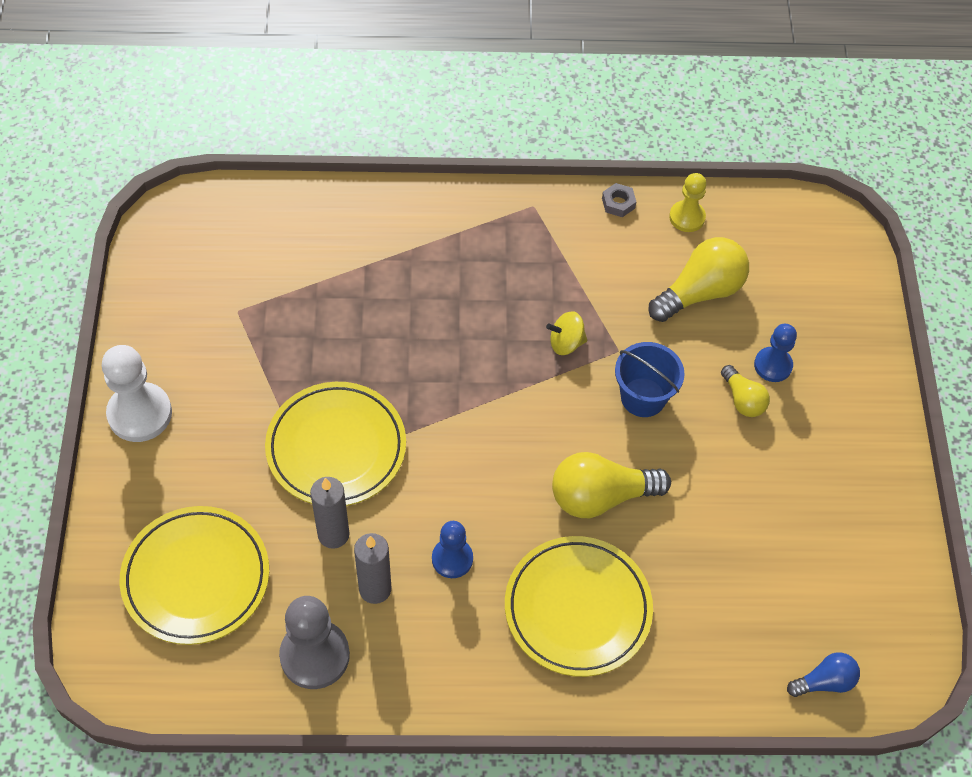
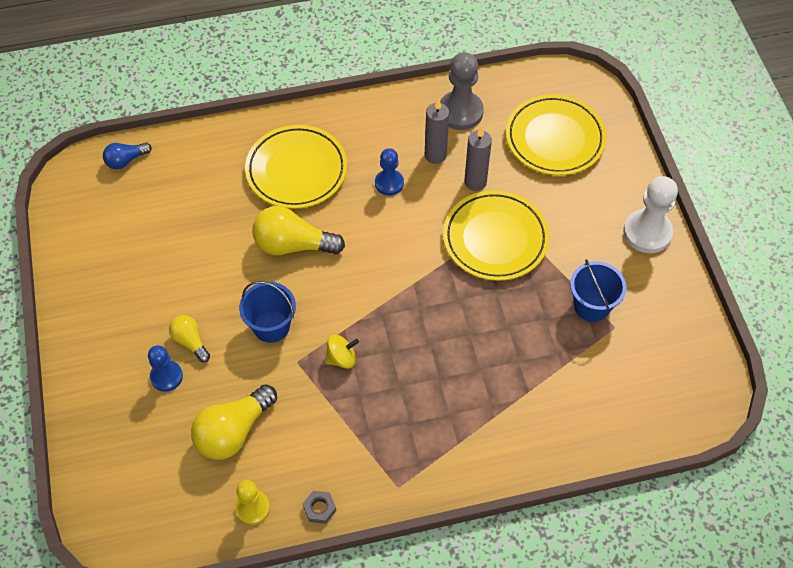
camera: 170 degrees right, 0 degrees up
(252, 340) = (592, 305): none -> blue bucket
(600, 496) = (293, 245): yellow light bulb -> yellow light bulb turned 150 degrees counterclockwise

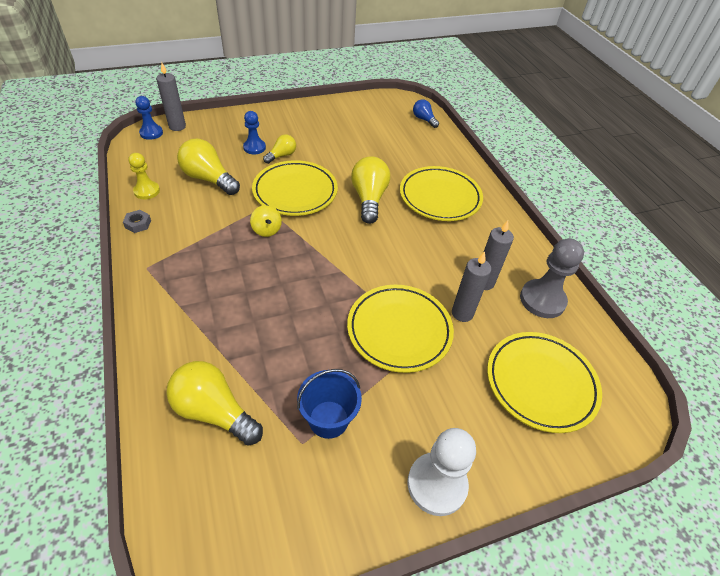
camera: 80 degrees right, 10 degrees down
(95, 487) = (177, 126): none -> grey candle
(271, 326) = (295, 192): blue bucket -> yellow plate
(389, 183) = (443, 252): blue pawn -> blue pawn (151, 133)
(585, 399) = (214, 411): none -> yellow light bulb

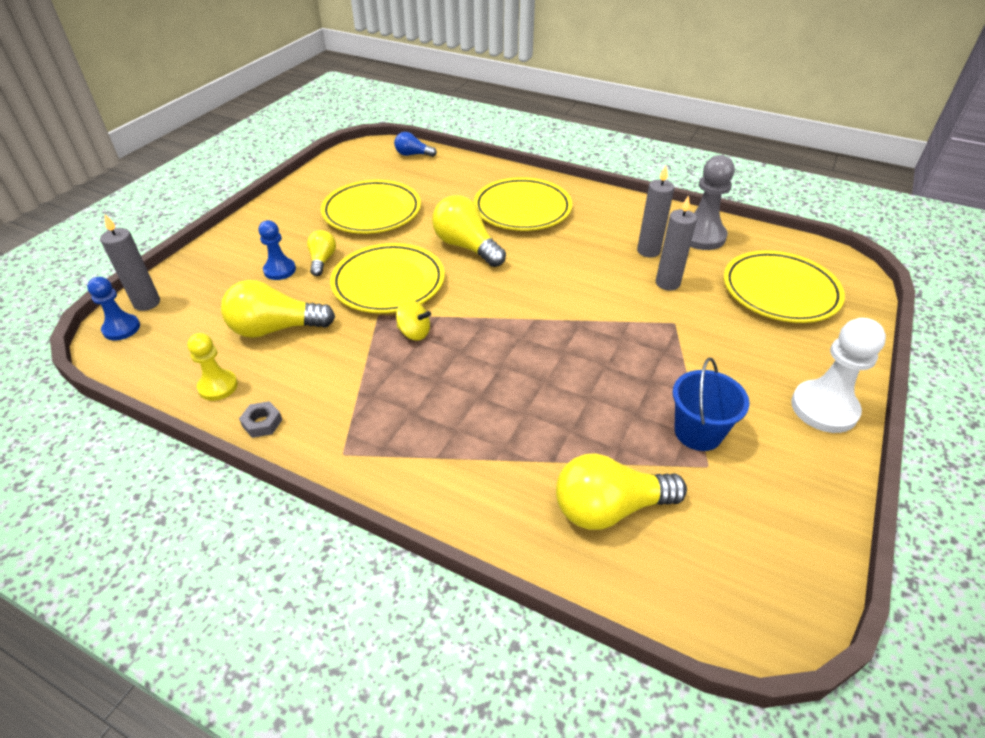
camera: 40 degrees left, 5 degrees down
(399, 330) = (645, 329): yellow plate -> yellow plate (372, 212)

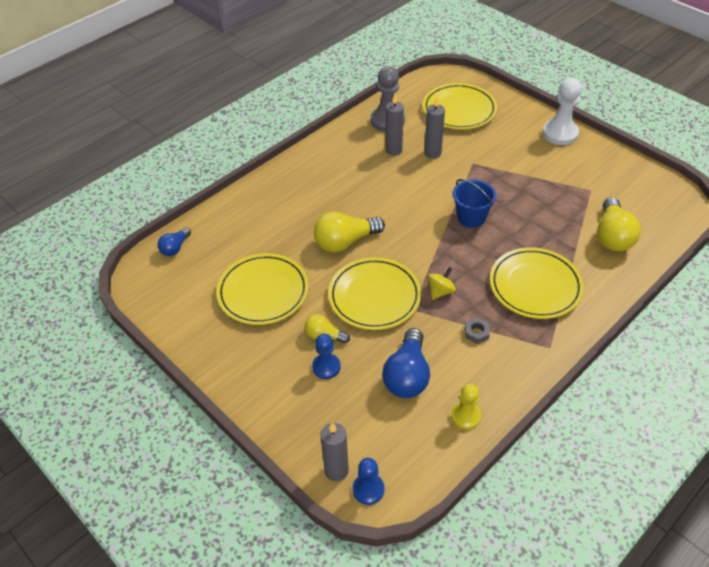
camera: 70 degrees left, 5 degrees up
(262, 423) = (511, 390): grey nut -> grey nut (476, 333)
(275, 329) = (407, 375): yellow light bulb -> blue light bulb
(522, 209) = (308, 198): yellow plate -> yellow plate (535, 286)
(698, 432) = (566, 185): blue bucket -> blue bucket (471, 217)

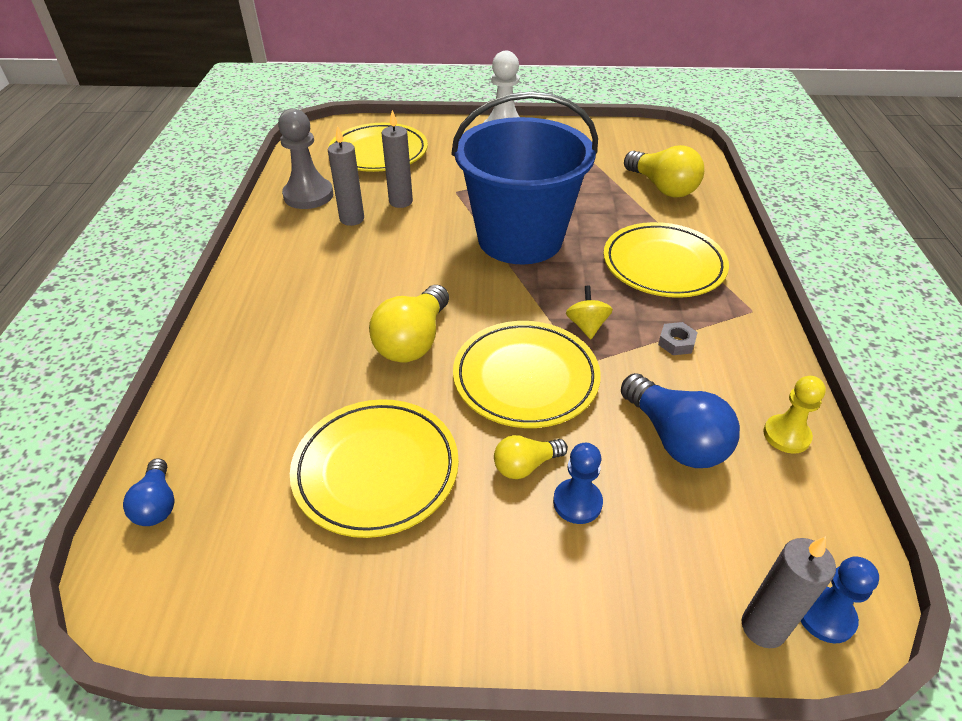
camera: 45 degrees left, 5 degrees down
(471, 217) = (520, 238): blue bucket -> blue bucket, size x2.21

